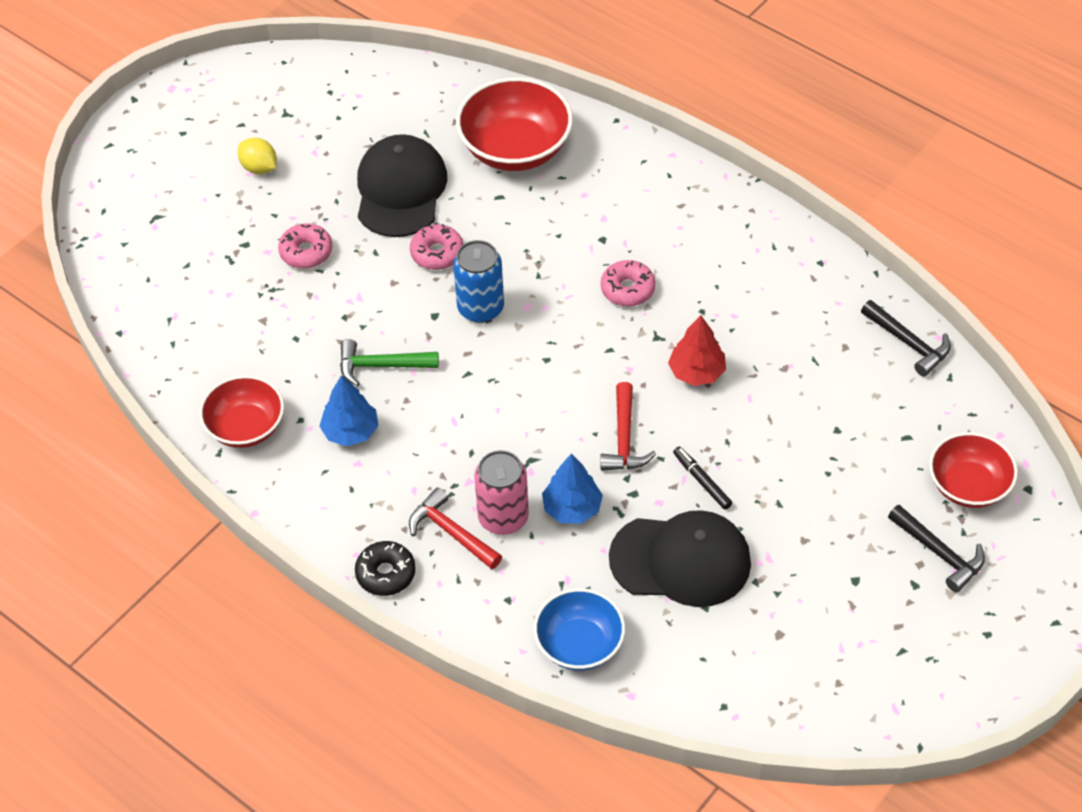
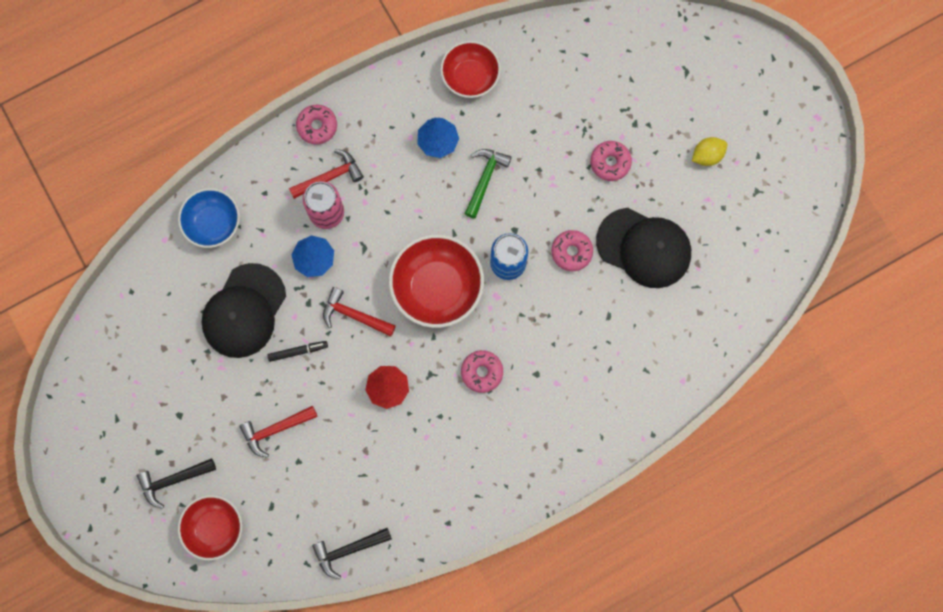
camera: 110 degrees right, 25 degrees up
(386, 573) = (317, 126): black donut -> pink donut
(515, 149) = (652, 346): red bowl -> red bowl (437, 287)
(812, 468) = (275, 429): none -> red hammer

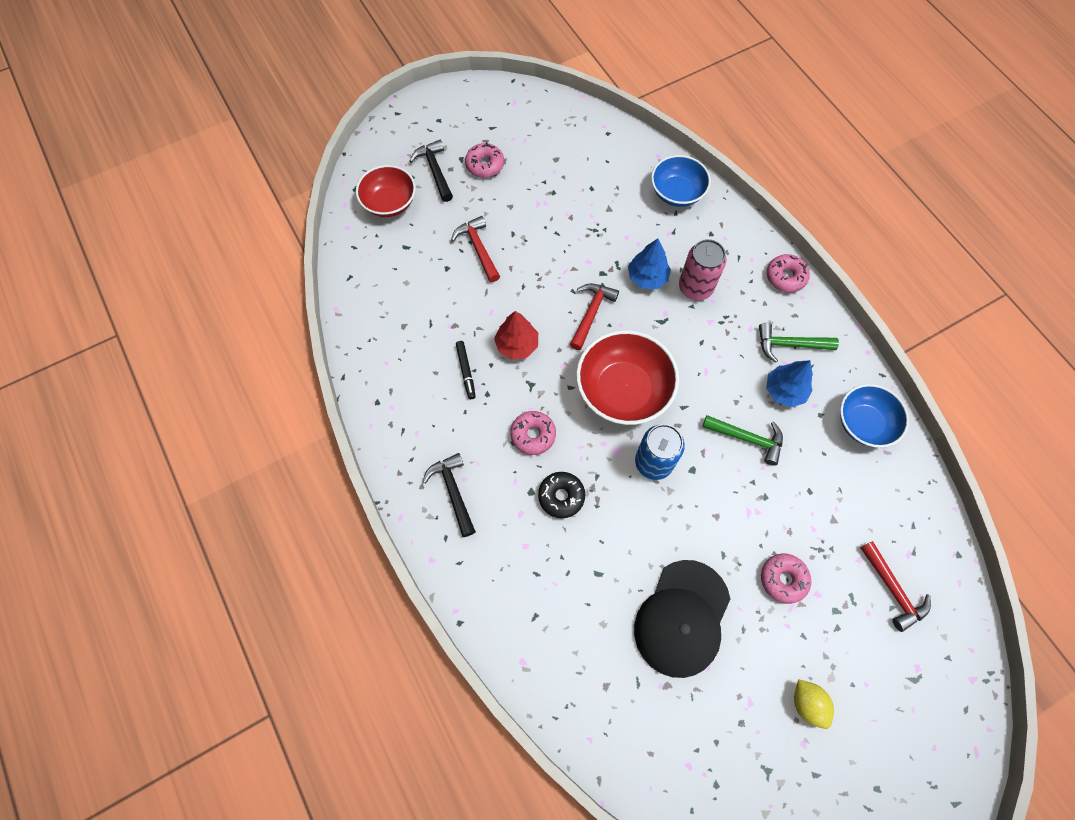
camera: 90 degrees right, 10 degrees down
(244, 311) = (592, 220): black cap -> none
(298, 351) = (554, 265): black marker -> black marker (466, 371)
(330, 177) = (734, 289): red hammer -> red hammer (893, 590)
(348, 550) = (359, 311): black hammer -> black hammer (453, 491)
(391, 132) = (789, 344): none -> green hammer
(470, 77) = (863, 423): red bowl -> blue bowl
(540, 347) = (561, 496): none -> black donut
(571, 252) = (671, 532): pink donut -> pink donut (485, 165)

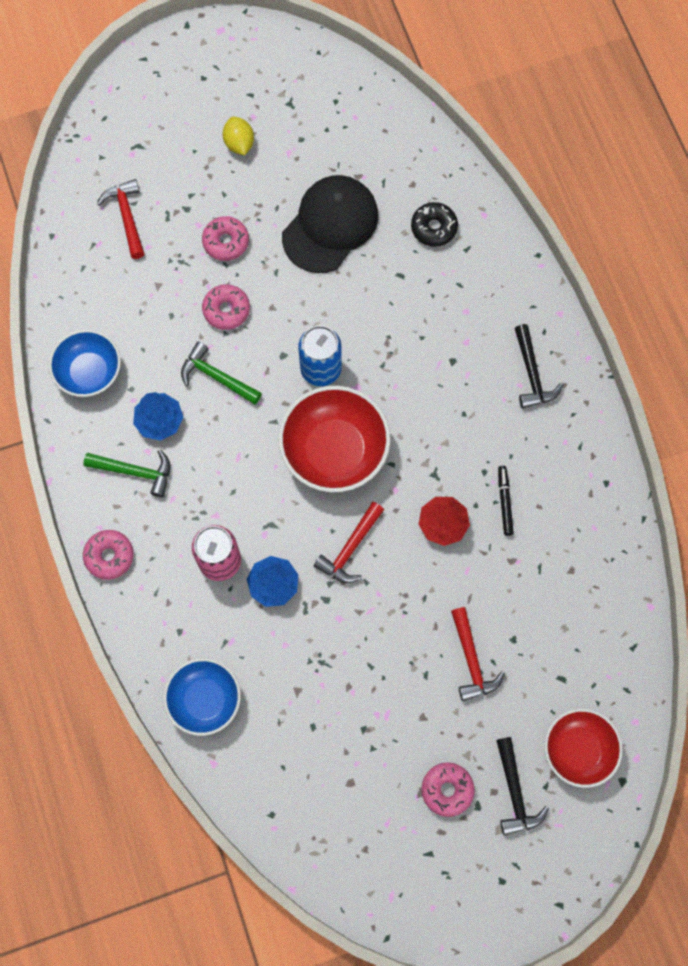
camera: 170 degrees left, 5 degrees up
(533, 435) = (441, 418): pink donut -> pink donut (226, 310)
(561, 496) = (422, 351): black donut -> black donut (433, 228)

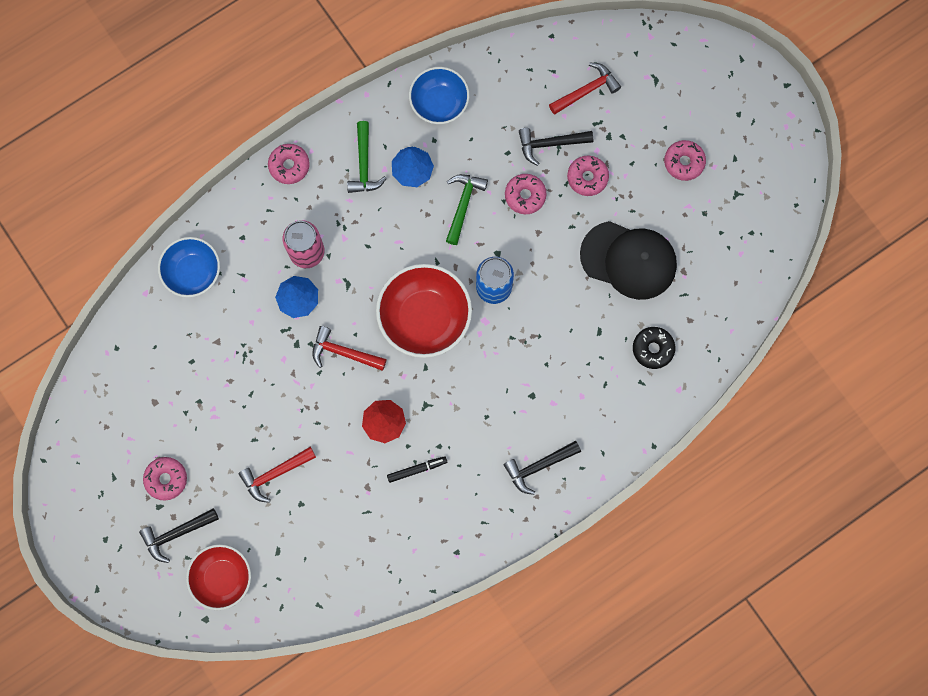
camera: 75 degrees right, 5 degrees up
(175, 269) = (550, 144): none -> black hammer
(239, 144) = (684, 162): yellow lemon -> pink donut

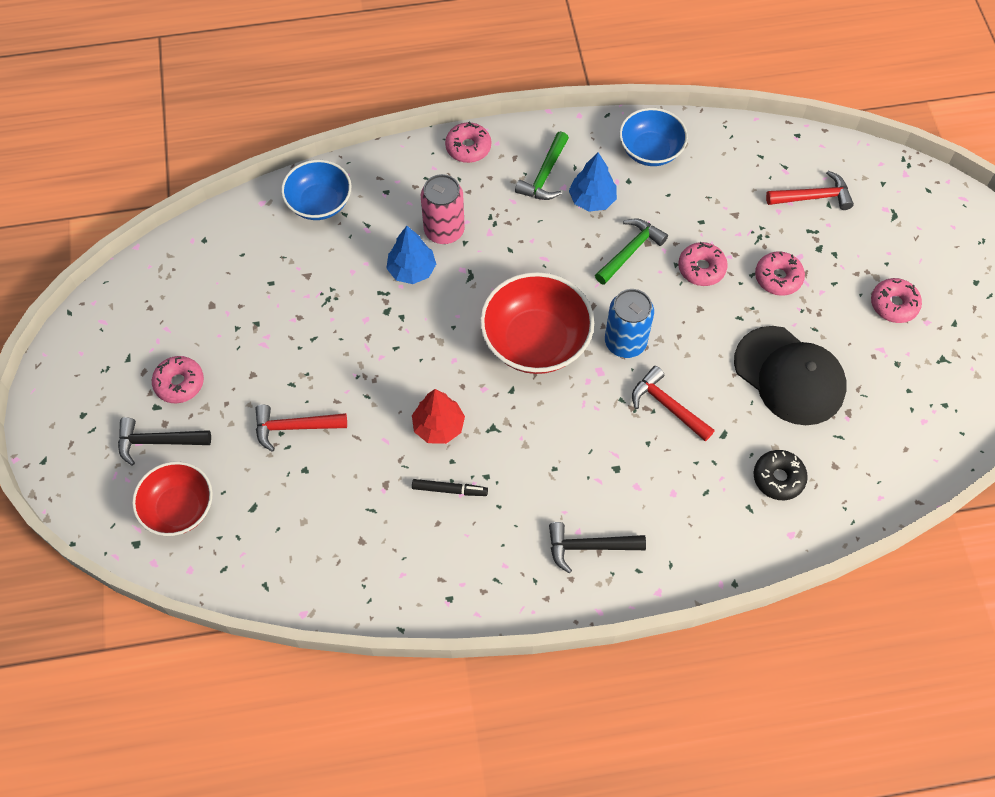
camera: 25 degrees right, 15 degrees down
(343, 352) = (431, 339): red hammer -> red hammer (667, 406)
(550, 144) = (751, 231): black hammer -> none

